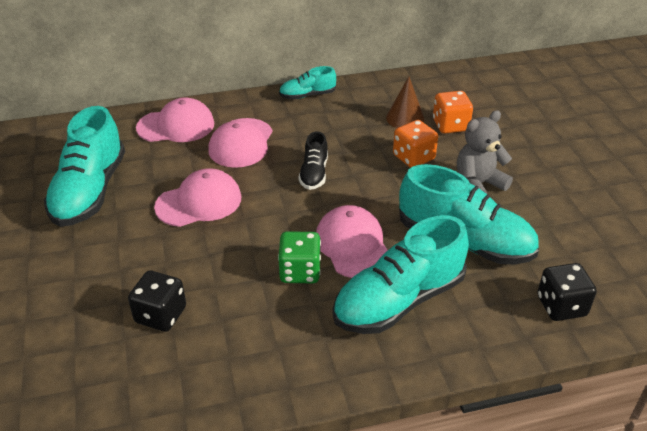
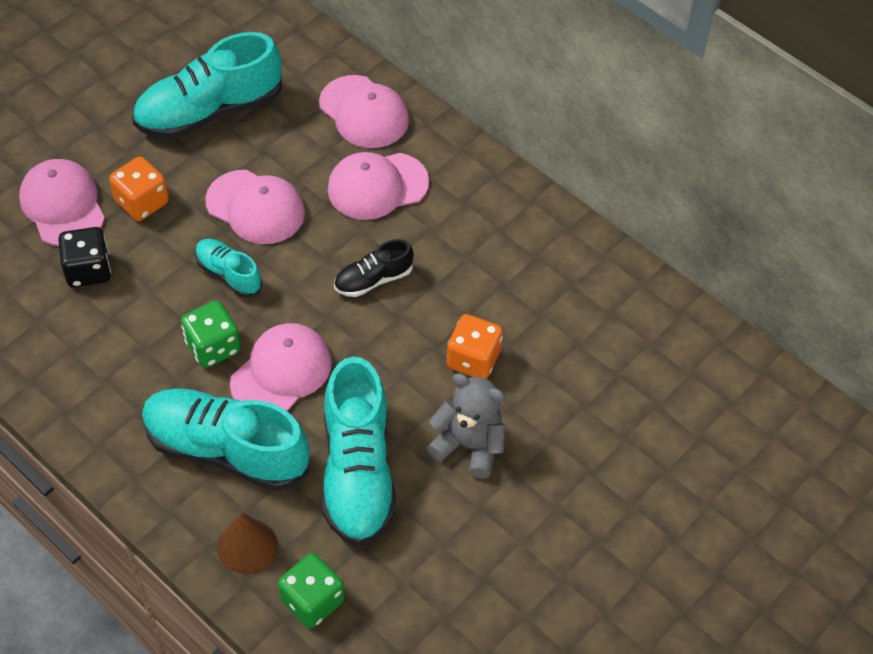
camera: 55 degrees right, 15 degrees up
(80, 305) = (62, 205): none -> pink cap
(307, 95) = (517, 196): turquoise shoe -> turquoise shoe (228, 274)
(405, 118) = (547, 315): brown cone -> brown cone (247, 546)
(450, 125) = (569, 369): orange dice -> orange dice (142, 202)
(561, 306) = (312, 600): black dice -> green dice

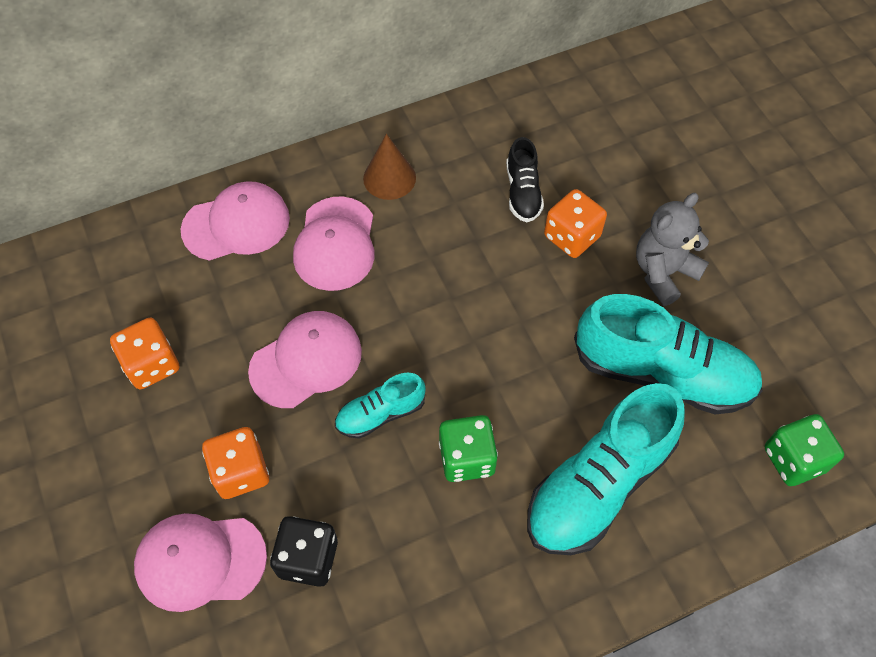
camera: 65 degrees left, 5 degrees up
(209, 111) = (152, 364): turquoise shoe -> orange dice
(247, 546) = (718, 500): brown cone -> brown cone (389, 178)
(281, 372) = (524, 403): pink cap -> none
(373, 279) = (447, 285): black shoe -> black shoe (523, 192)

